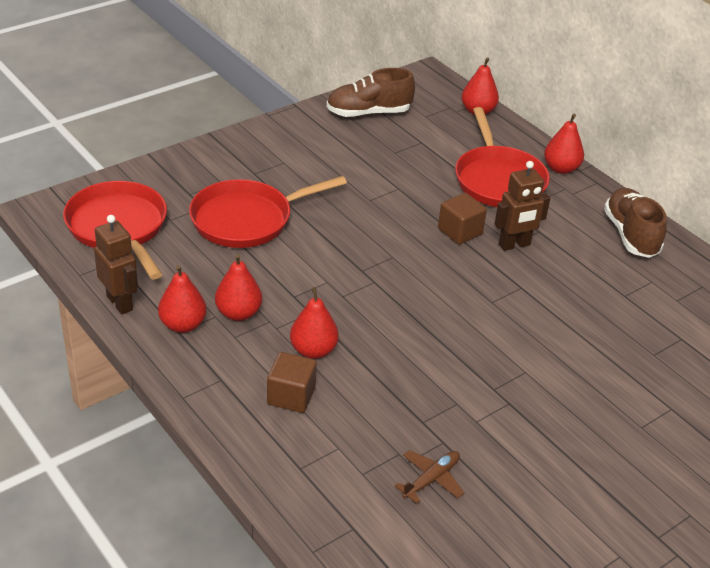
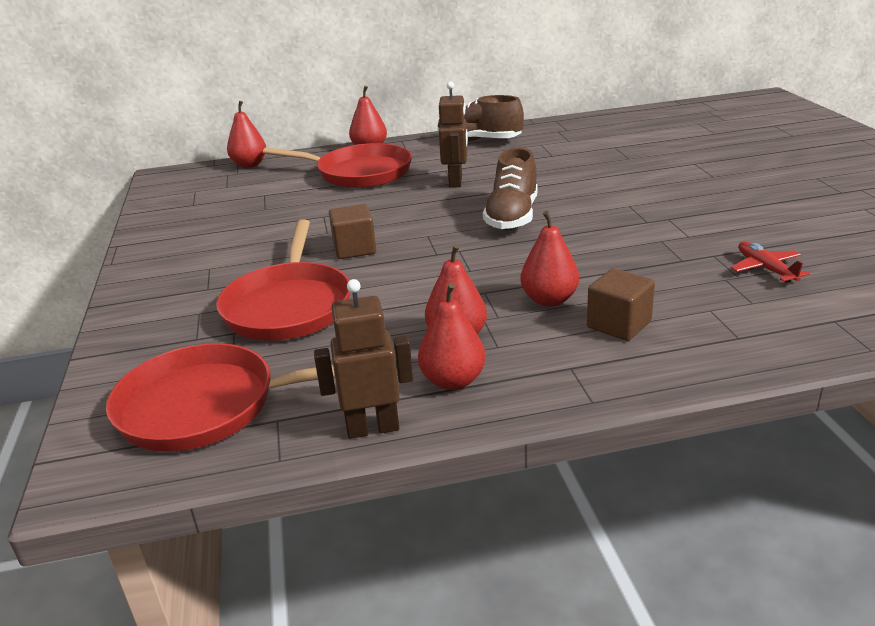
camera: 60 degrees left, 10 degrees down
(368, 113) = (184, 210): brown shoe -> brown shoe (512, 217)
(431, 479) = (766, 269): brown plane -> red plane
(460, 231) = (417, 200): brown cube -> brown cube (354, 249)

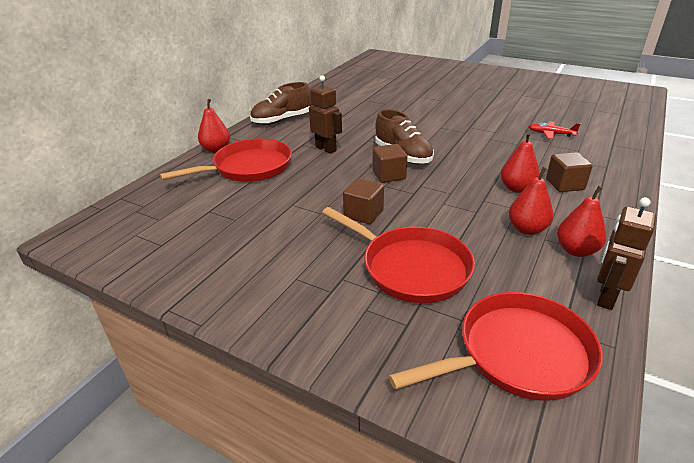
camera: 50 degrees left, 5 degrees up
(207, 406) = (517, 354): red pan -> red pan turned 150 degrees counterclockwise
(249, 165) = (139, 196): red pear -> none
(453, 228) = (389, 175): none -> brown cube

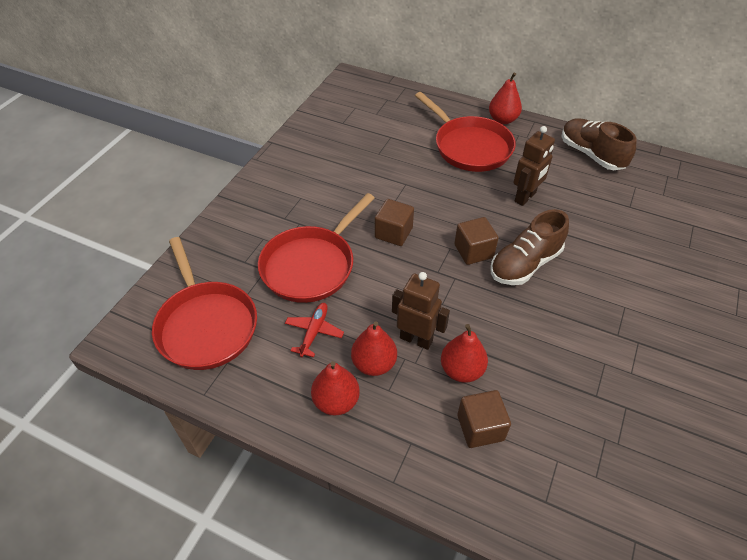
camera: 85 degrees right, 15 degrees up
(551, 134) = (649, 451): red plane -> red plane (314, 332)
(606, 297) = (263, 406): brown robot -> brown robot (416, 339)

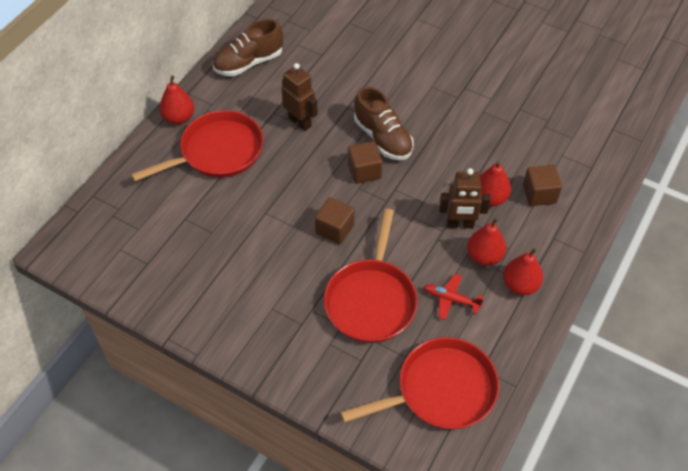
camera: 85 degrees left, 5 degrees up
(311, 265) = (371, 300): red pan -> red pan turned 60 degrees clockwise
(416, 339) = (460, 224): brown robot -> brown robot turned 120 degrees counterclockwise

